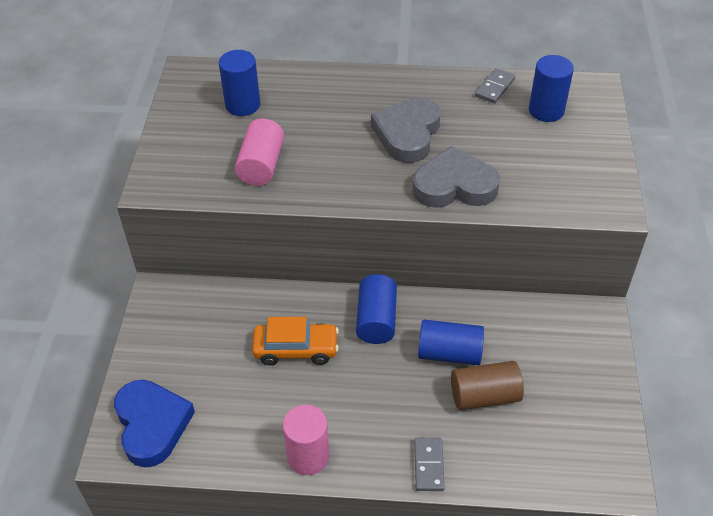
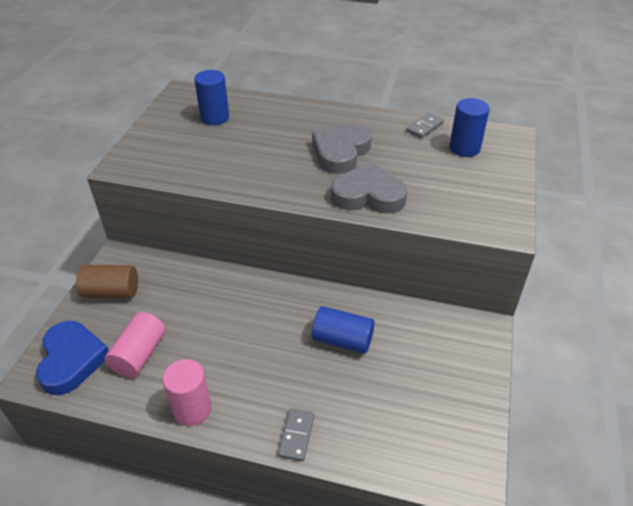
camera: 10 degrees right, 5 degrees down
(261, 165) = (212, 161): pink cylinder -> pink cylinder (139, 354)
(296, 349) = (212, 317): orange car -> none
(376, 320) = (287, 303): blue cylinder -> none
(484, 396) = (364, 382): brown cylinder -> brown cylinder (111, 292)

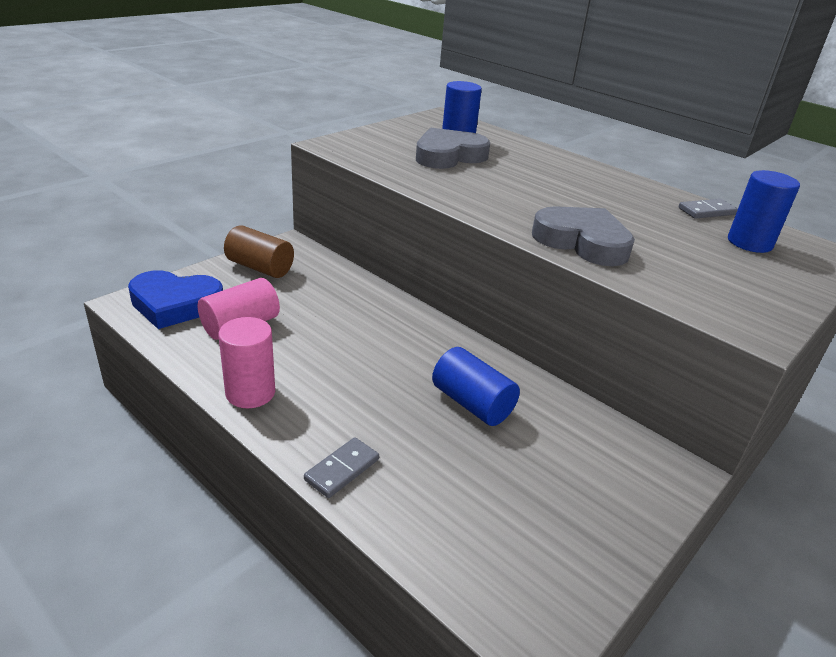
camera: 25 degrees right, 10 degrees down
(72, 360) = (175, 304): blue heart -> blue heart turned 75 degrees clockwise
(341, 152) = (578, 201): grey heart -> grey heart (448, 156)

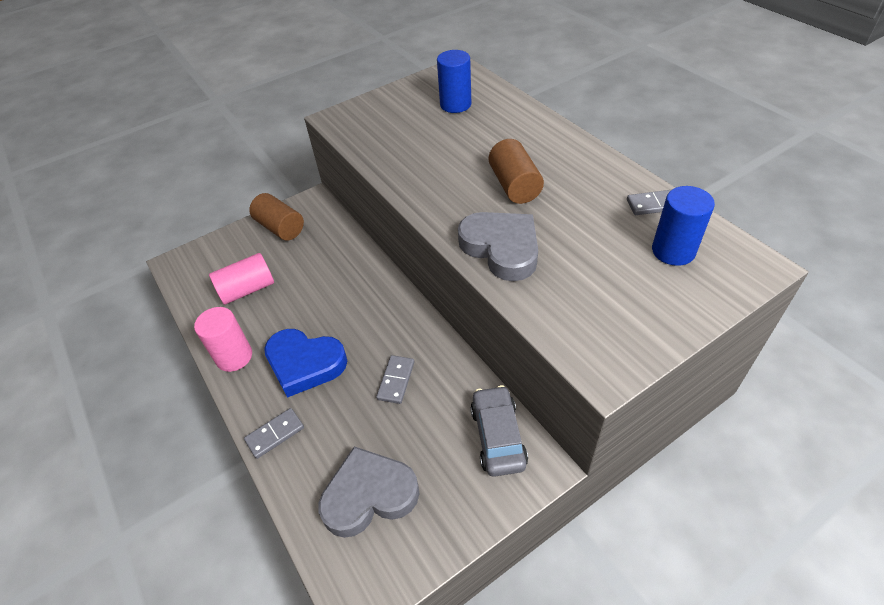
camera: 20 degrees right, 15 degrees up
(175, 304) = (207, 265): blue heart -> blue heart (305, 364)
(448, 156) = (435, 129): grey heart -> grey heart (369, 495)
(472, 403) = (396, 380): blue cylinder -> grey domino
(561, 197) = (514, 185): none -> brown cylinder
(617, 448) = (497, 436): none -> grey car

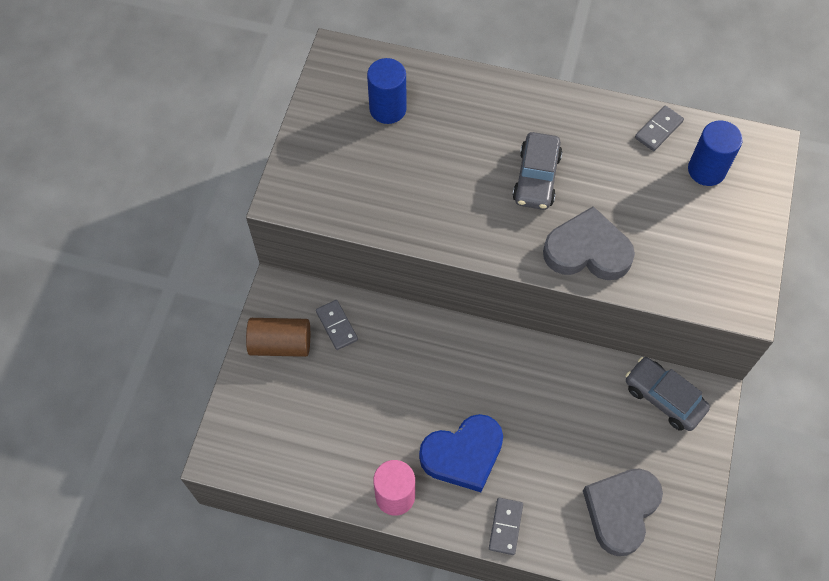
camera: 45 degrees left, 15 degrees up
(247, 289) = (328, 429): pink cylinder -> none
(396, 380) = (550, 412): grey domino -> grey domino (337, 325)
(514, 185) = (536, 178): brown cylinder -> grey car

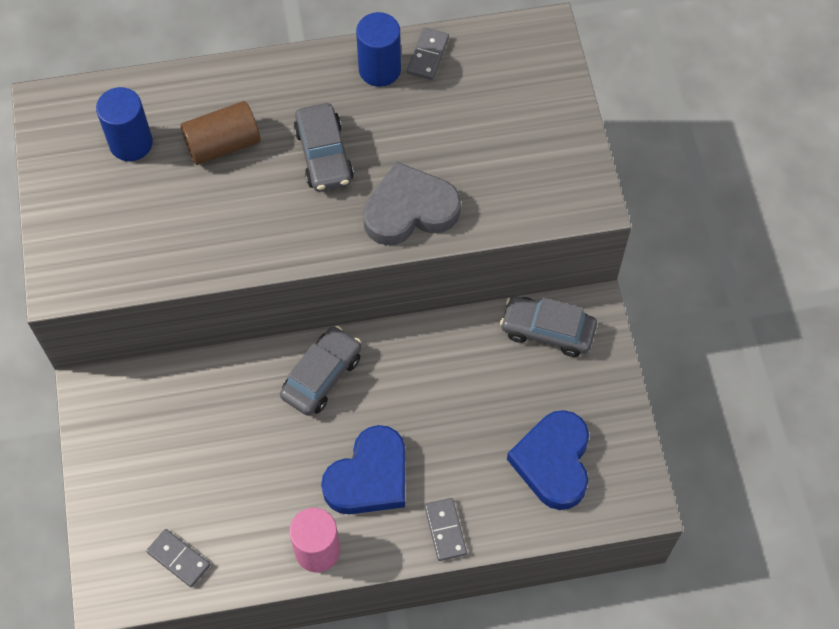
camera: 25 degrees left, 0 degrees up
(280, 344) = (120, 446): brown cylinder -> brown cylinder (223, 144)
(337, 325) = (173, 401): grey domino -> grey domino (179, 558)
(461, 356) = (322, 376): none -> grey car
(621, 510) = (553, 462): grey heart -> blue heart
(706, 170) = (494, 79): blue cylinder -> blue cylinder (379, 69)

